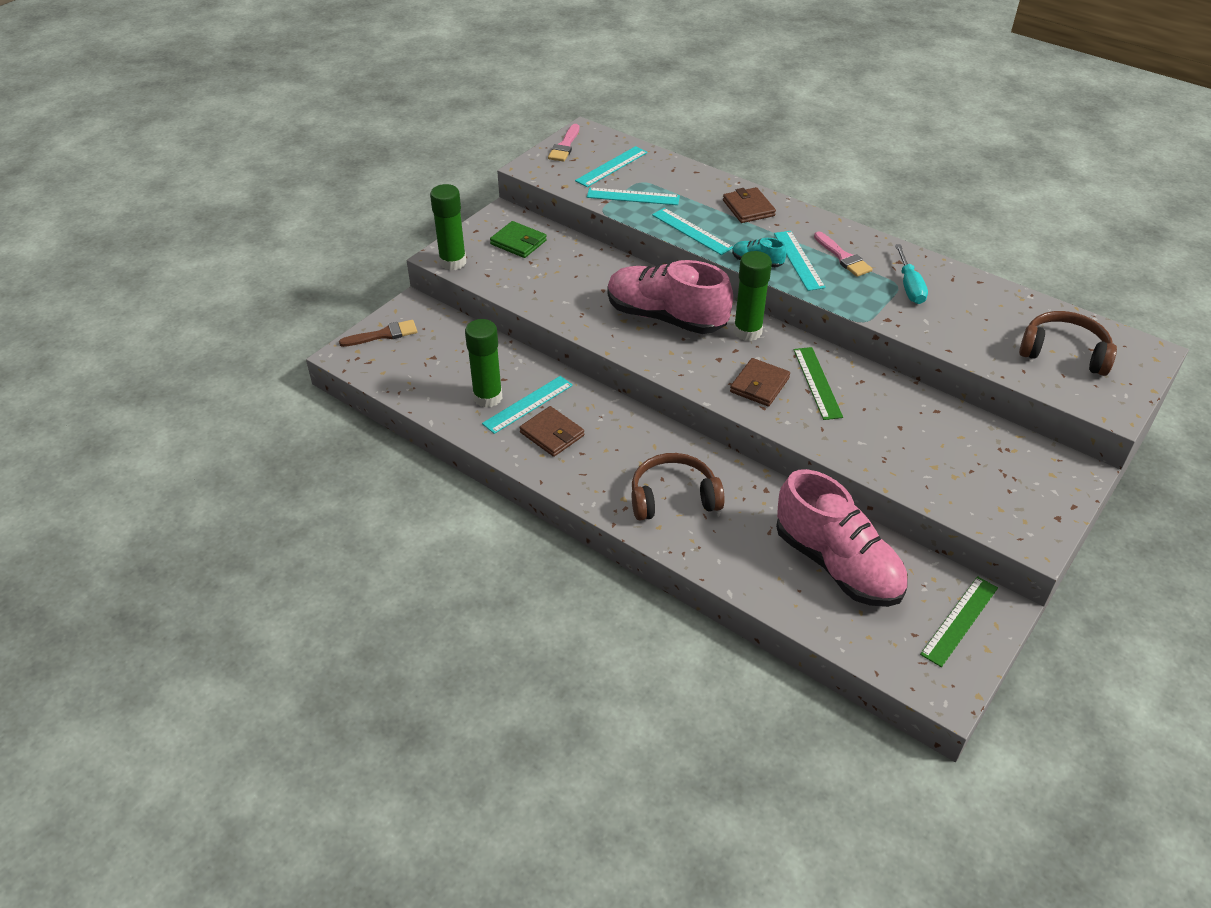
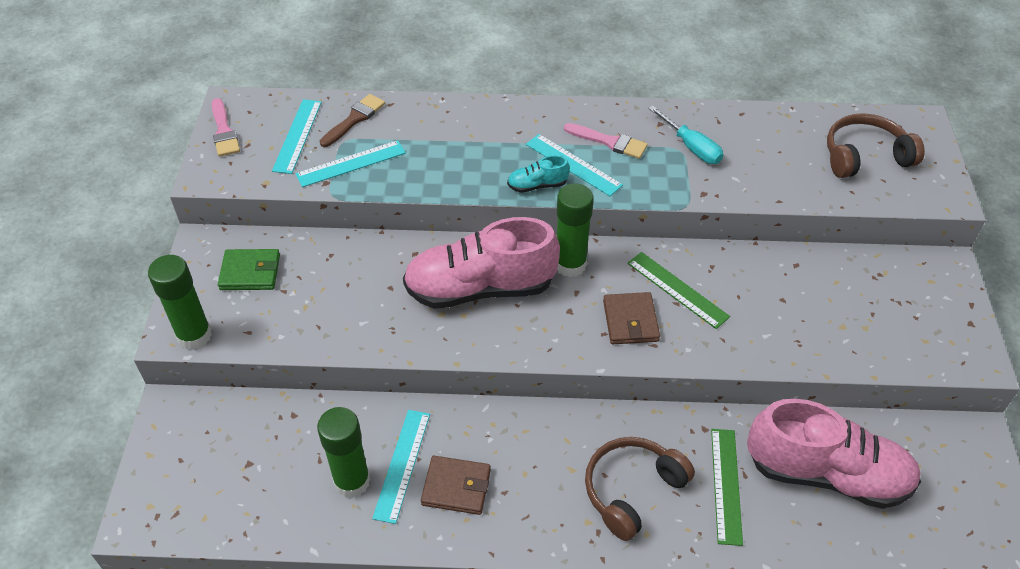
camera: 35 degrees left, 5 degrees up
(383, 334) = (165, 466): brown brush -> brown brush (354, 119)
(692, 231) = (445, 178): turquoise ruler -> none
(748, 208) = (477, 125): brown wallet -> none
(959, 620) = (960, 469): green ruler -> green ruler (726, 485)

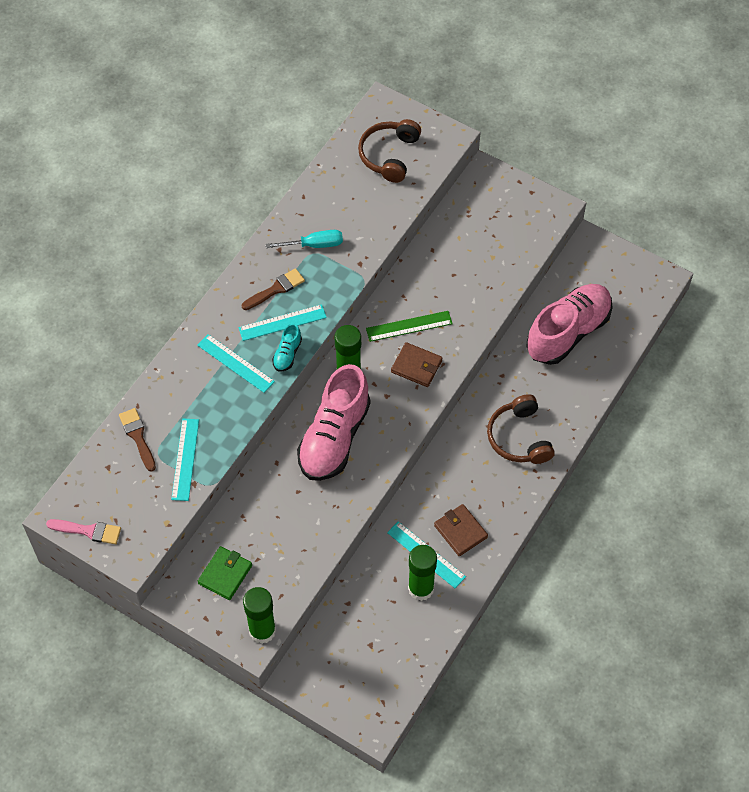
camera: 60 degrees left, 10 degrees up
(297, 136) = (129, 482): turquoise ruler -> turquoise ruler (235, 363)
(456, 487) = (460, 531): brown wallet -> brown wallet turned 75 degrees counterclockwise
(609, 142) = (276, 289): pink brush -> brown brush
(726, 485) = (545, 387): green ruler -> none

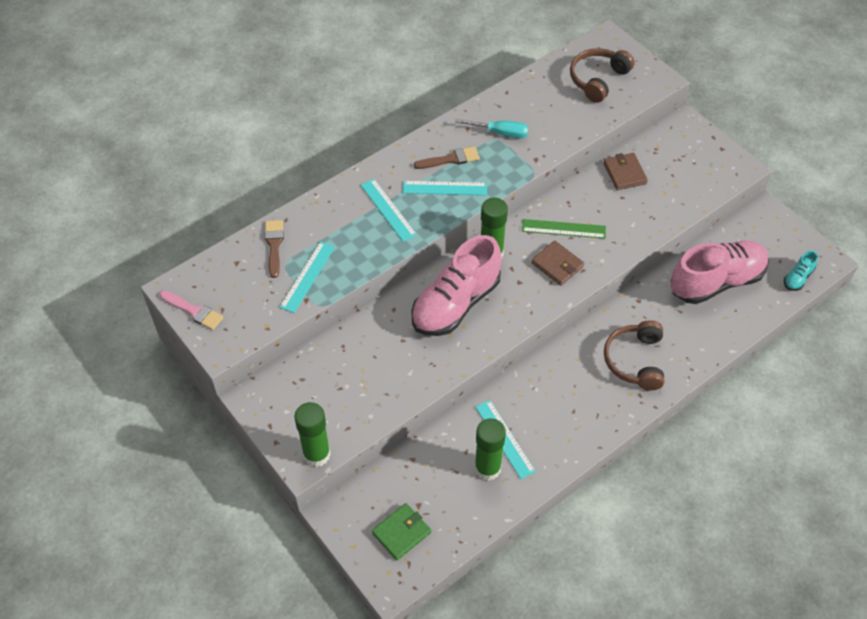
camera: 20 degrees right, 5 degrees down
(225, 574) = (305, 392): green wallet -> green wallet (401, 533)
(287, 354) = (438, 215): turquoise shoe -> turquoise shoe (798, 278)
(460, 531) = (546, 428): brown wallet -> brown wallet (624, 173)

